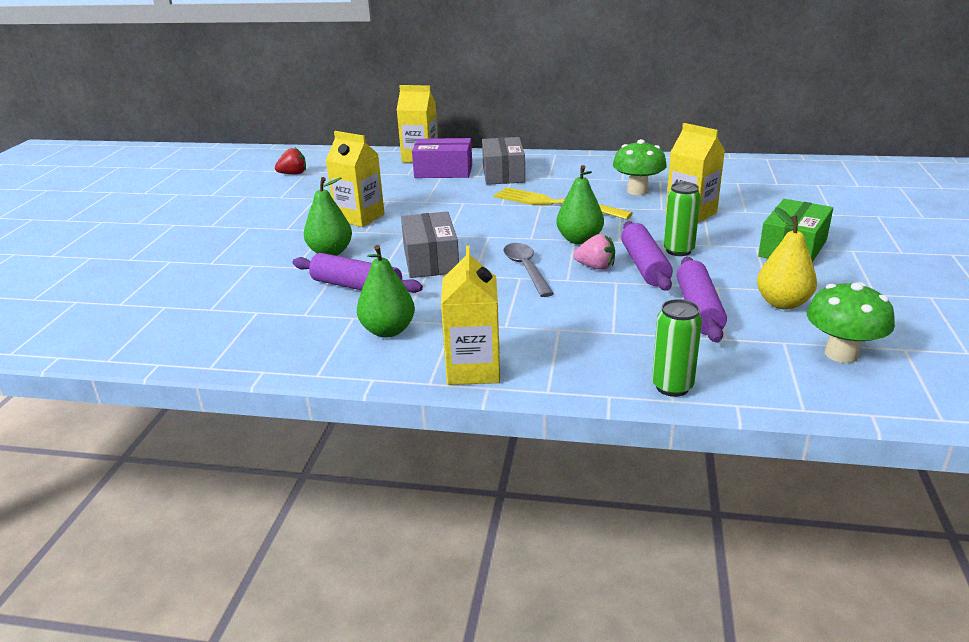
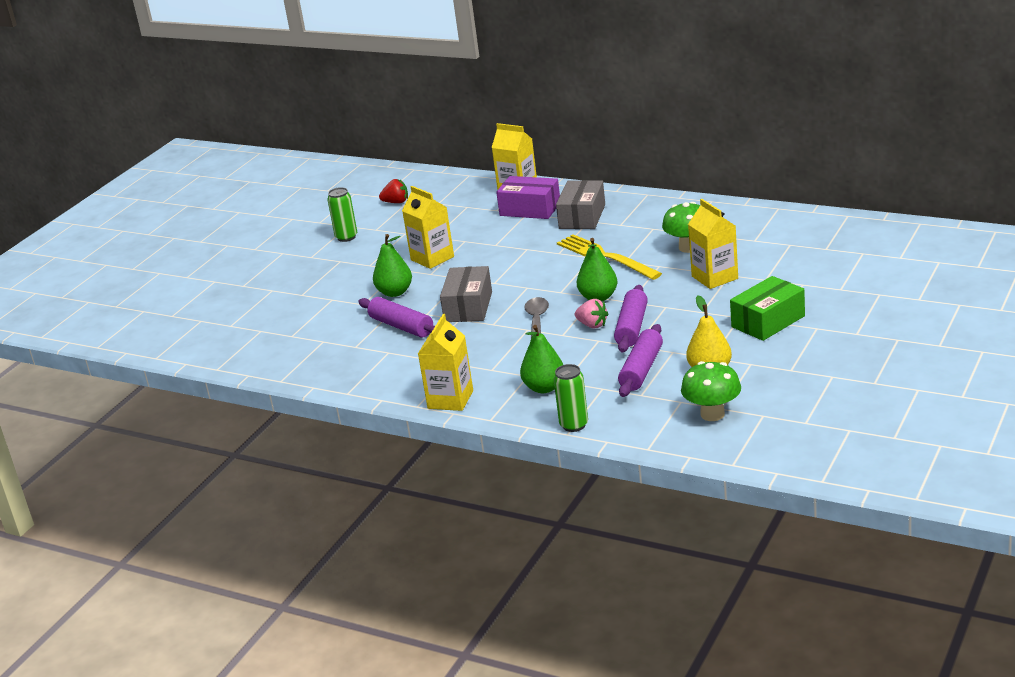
camera: 20 degrees right, 0 degrees up
(388, 331) = (407, 365): green pear -> green pear (544, 388)
(678, 251) = (671, 315): green can -> green can (346, 237)

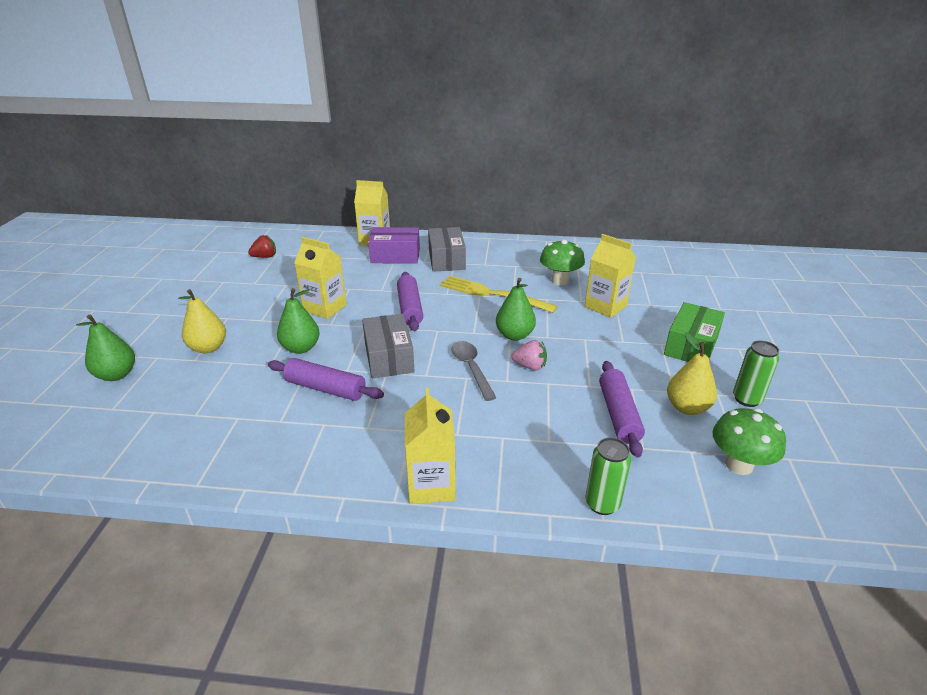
camera: 25 degrees left, 5 degrees up
(316, 285) = (208, 348): none -> yellow pear
(346, 237) = (226, 293): green can -> green can (746, 399)
(544, 388) = (532, 452): green pear -> green pear (116, 375)
(632, 327) = (570, 365): purple rolling pin -> purple rolling pin (410, 308)

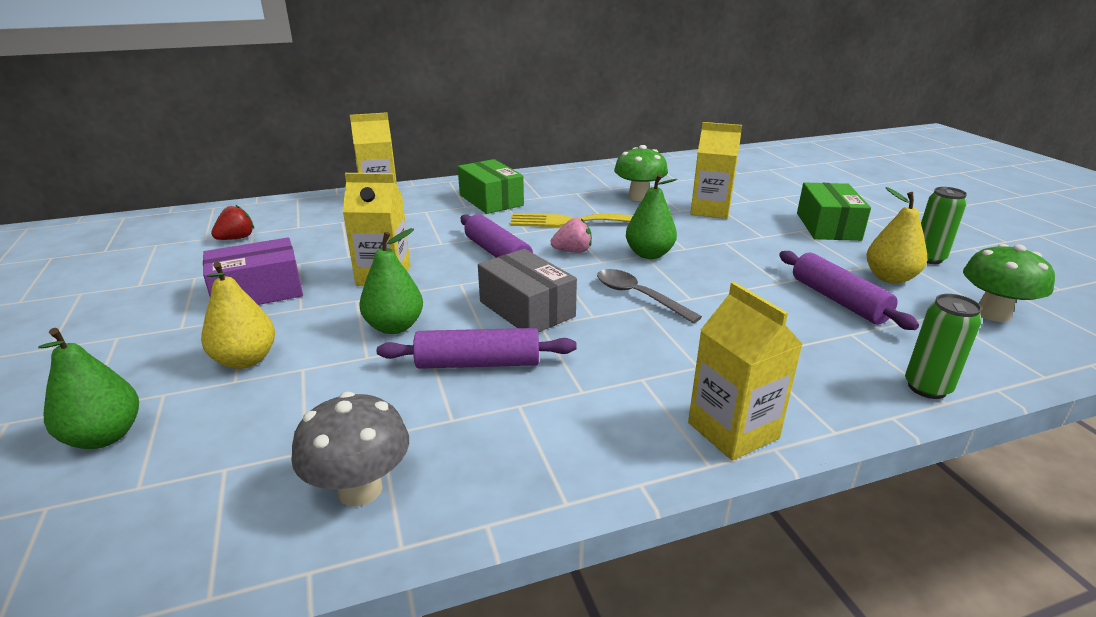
camera: 25 degrees left, 5 degrees down
(203, 446) = (360, 489): none -> grey mushroom
(395, 256) = (423, 207): purple box -> purple box (258, 292)
(446, 259) = (491, 200): grey box -> green box
(530, 366) = (699, 279): pink strawberry -> pink strawberry (572, 251)

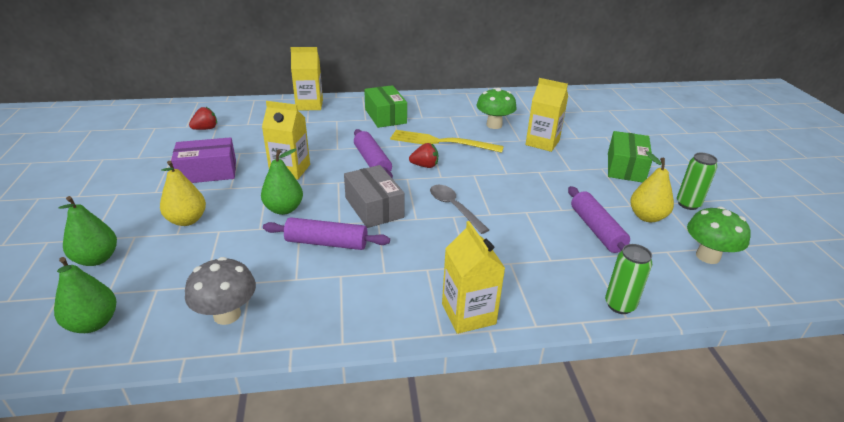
camera: 10 degrees right, 5 degrees up
(572, 251) = (425, 166): pink strawberry -> red strawberry
(649, 254) = (478, 175): green pear -> green pear (93, 323)

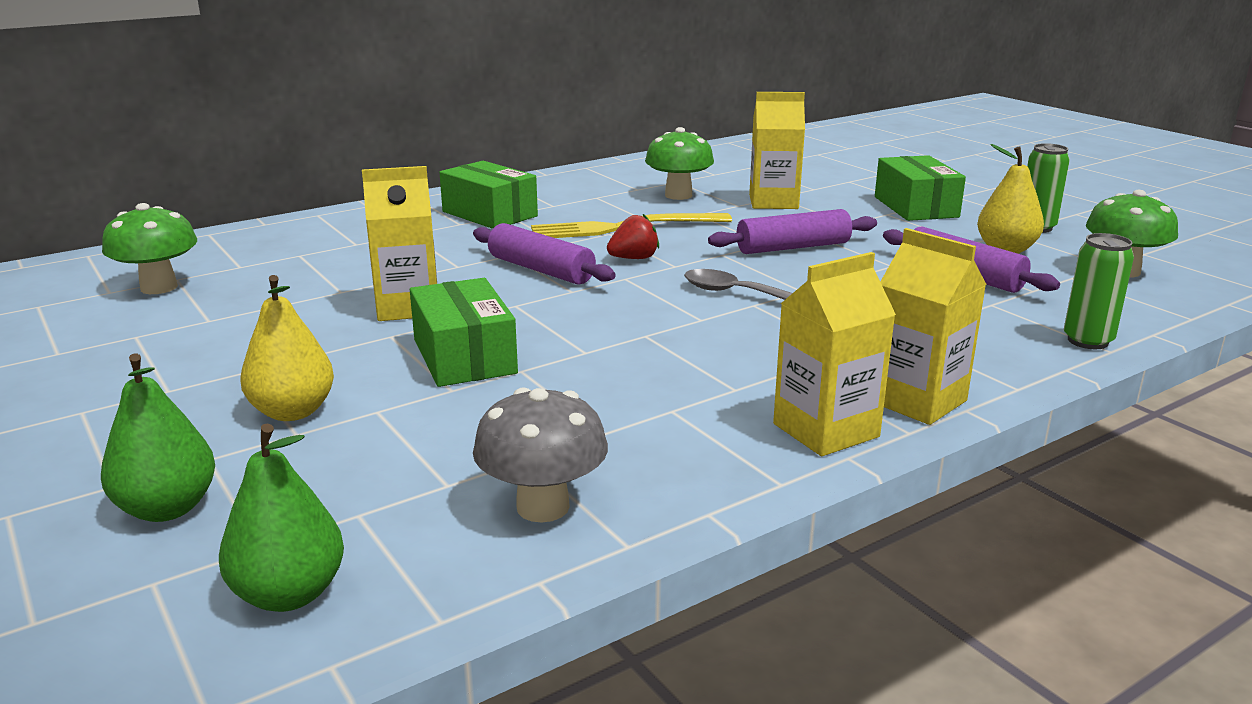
camera: 25 degrees left, 10 degrees down
(205, 129) = (159, 287): red strawberry -> green mushroom
(208, 172) = (246, 342): purple box -> none
(284, 209) = (464, 356): green pear -> green box
(309, 105) = (331, 223): yellow carton -> yellow carton (826, 430)
(326, 243) = (596, 378): purple rolling pin -> purple rolling pin (793, 247)
(374, 207) = (617, 321): grey box -> none

